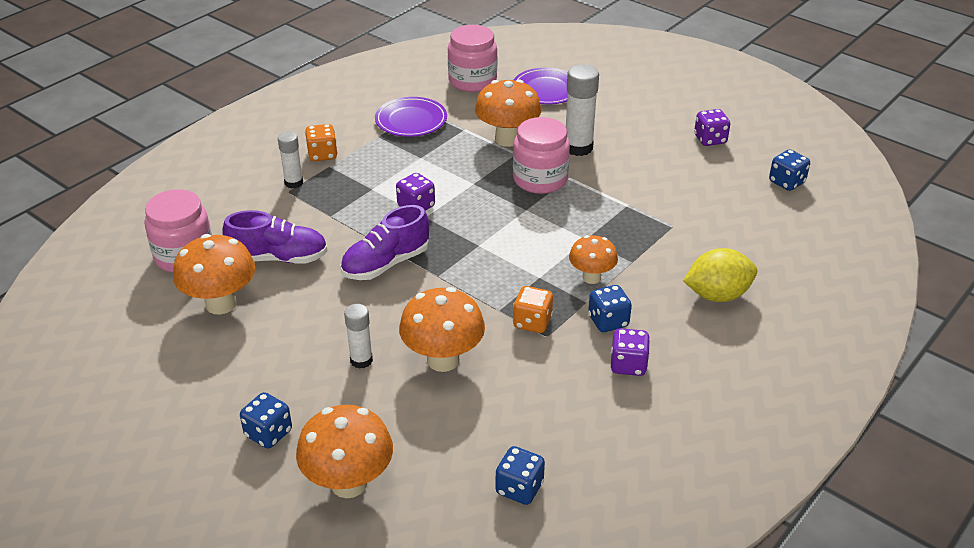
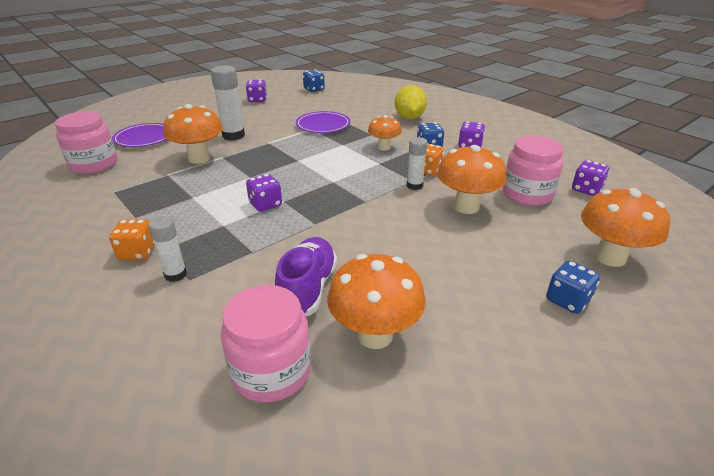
camera: 80 degrees left, 5 degrees down
(361, 360) = (467, 244): white glue stick -> white glue stick (414, 186)
(386, 264) = (341, 224): purple shoe -> none
(411, 120) = (126, 198): purple plate -> purple plate (323, 125)
(519, 488) = (586, 190): blue dice -> purple dice
(540, 179) = (263, 152): pink jar -> pink jar (527, 194)

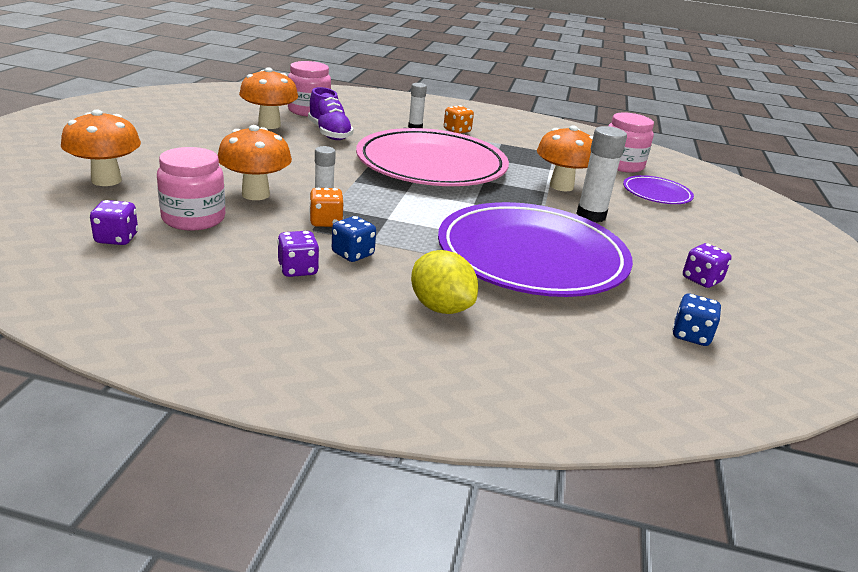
camera: 140 degrees right, 5 degrees down
(265, 204) = (431, 165): purple dice -> pink plate
(323, 125) = (531, 256): purple plate -> purple plate, size x2.22
(384, 147) = (408, 240): orange mushroom -> none
(567, 300) = (149, 152): blue dice -> none

